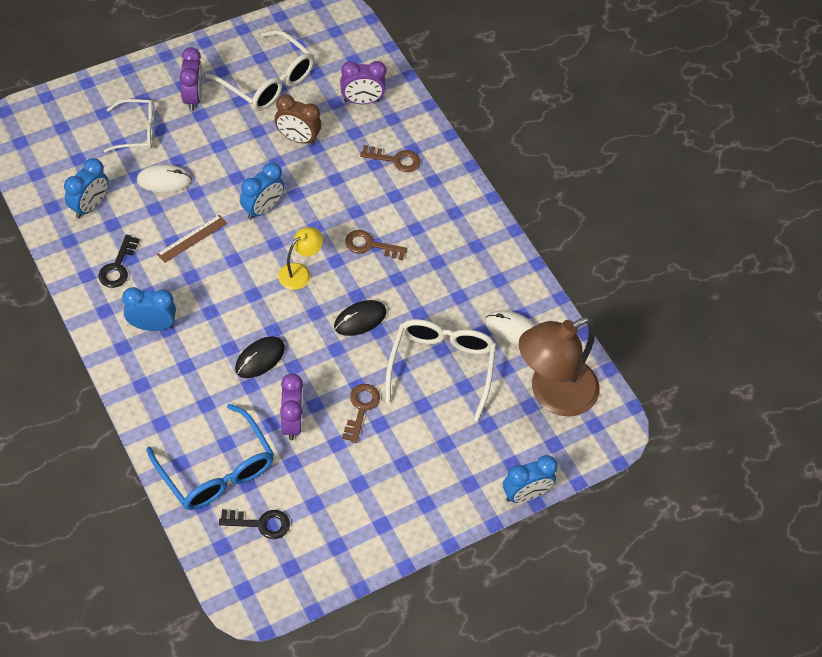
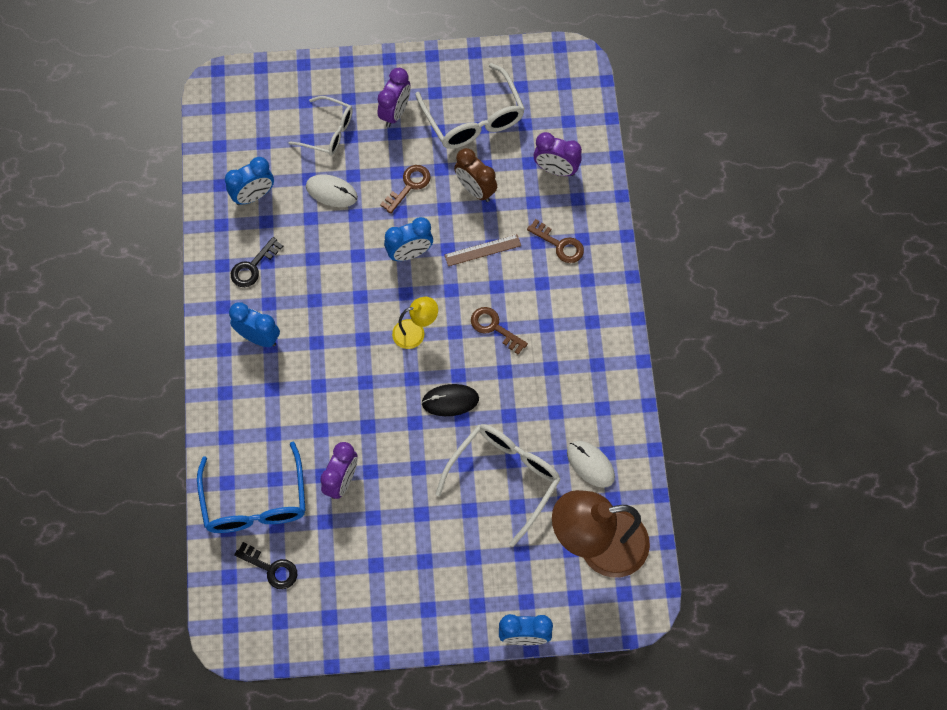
camera: 30 degrees right, 10 degrees up
(192, 238) = (331, 261): brown ruler -> brown ruler (482, 250)
(260, 358) = (340, 406): black mouse -> none
(361, 409) = (410, 491): brown key -> brown key (409, 186)

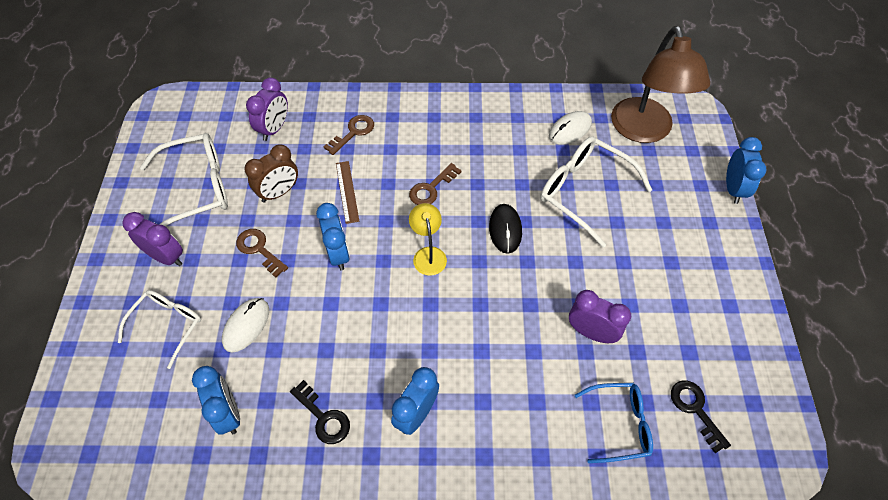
camera: 85 degrees left, 10 degrees down
(255, 502) = (620, 425): blue glasses -> blue glasses, size x0.64
(271, 568) = (695, 410): black key -> black key turned 60 degrees counterclockwise

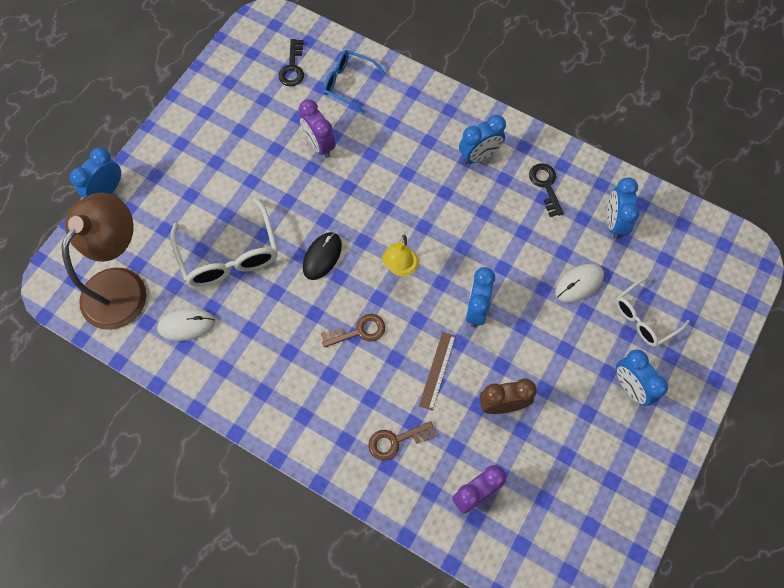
camera: 150 degrees left, 10 degrees up
(166, 257) = (630, 387): purple clock -> blue clock
(198, 188) = (580, 454): white glasses -> none
(259, 250) = (544, 350): brown key -> none

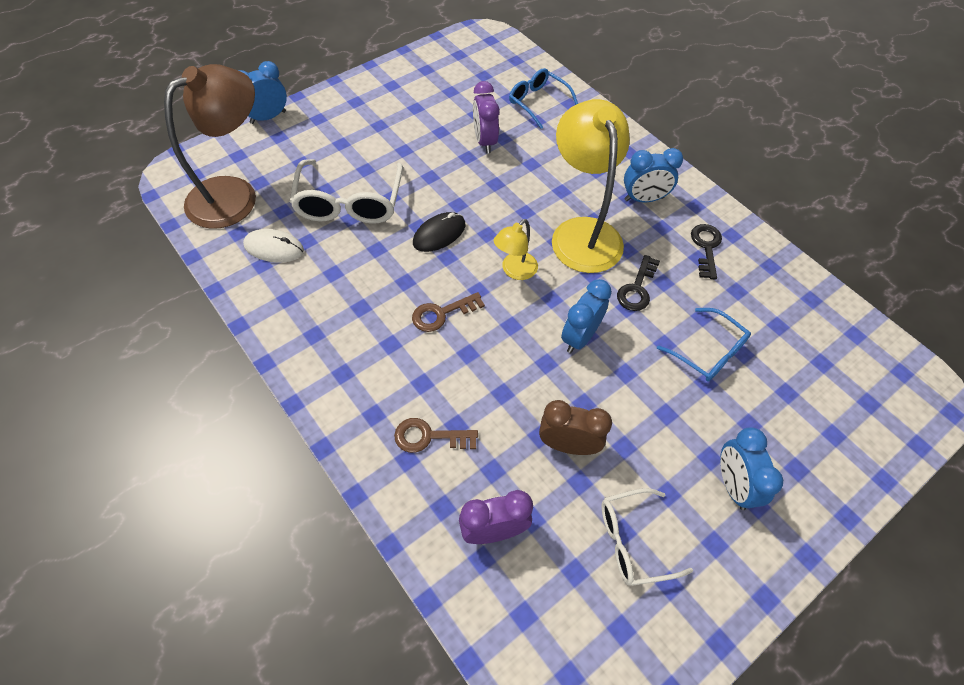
camera: 20 degrees right, 10 degrees down
(292, 67) = (490, 75): black key -> black key (637, 288)
(358, 331) = (442, 313): brown key -> brown key turned 150 degrees clockwise
(437, 370) = (509, 382): brown ruler -> none
(441, 209) = (582, 232): none -> yellow lamp
(579, 284) = (708, 353): white mouse -> blue glasses
(614, 222) = (773, 306): blue clock -> none
(644, 318) = (776, 415): white glasses -> white glasses (632, 541)

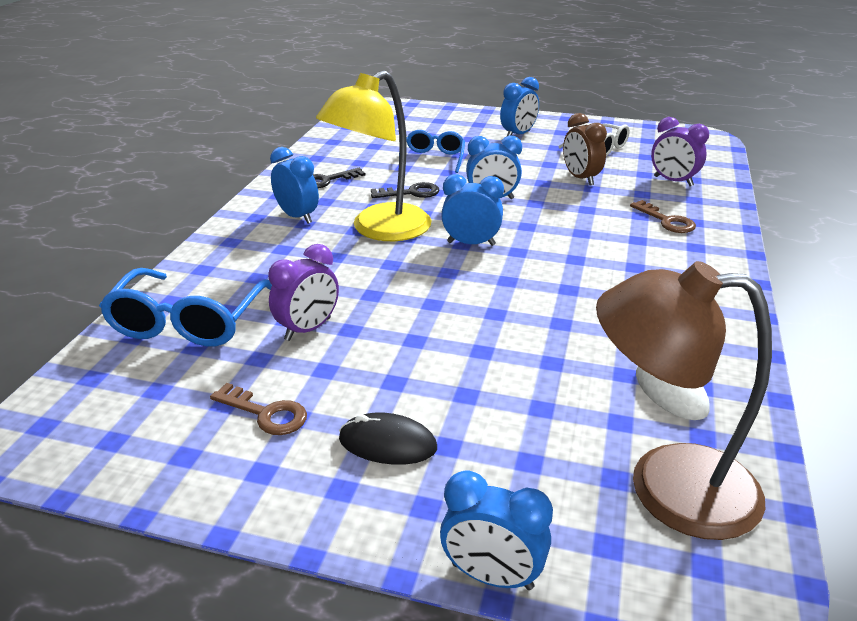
camera: 125 degrees left, 25 degrees down
(349, 203) = (533, 375): white glasses -> none
(439, 234) = (487, 297): black mouse -> black mouse (387, 443)
(442, 313) = (568, 257): brown key -> brown key (265, 413)
(514, 271) = (471, 243): yellow lamp -> blue clock
(537, 102) = (188, 322): blue glasses -> blue glasses, size x1.57

